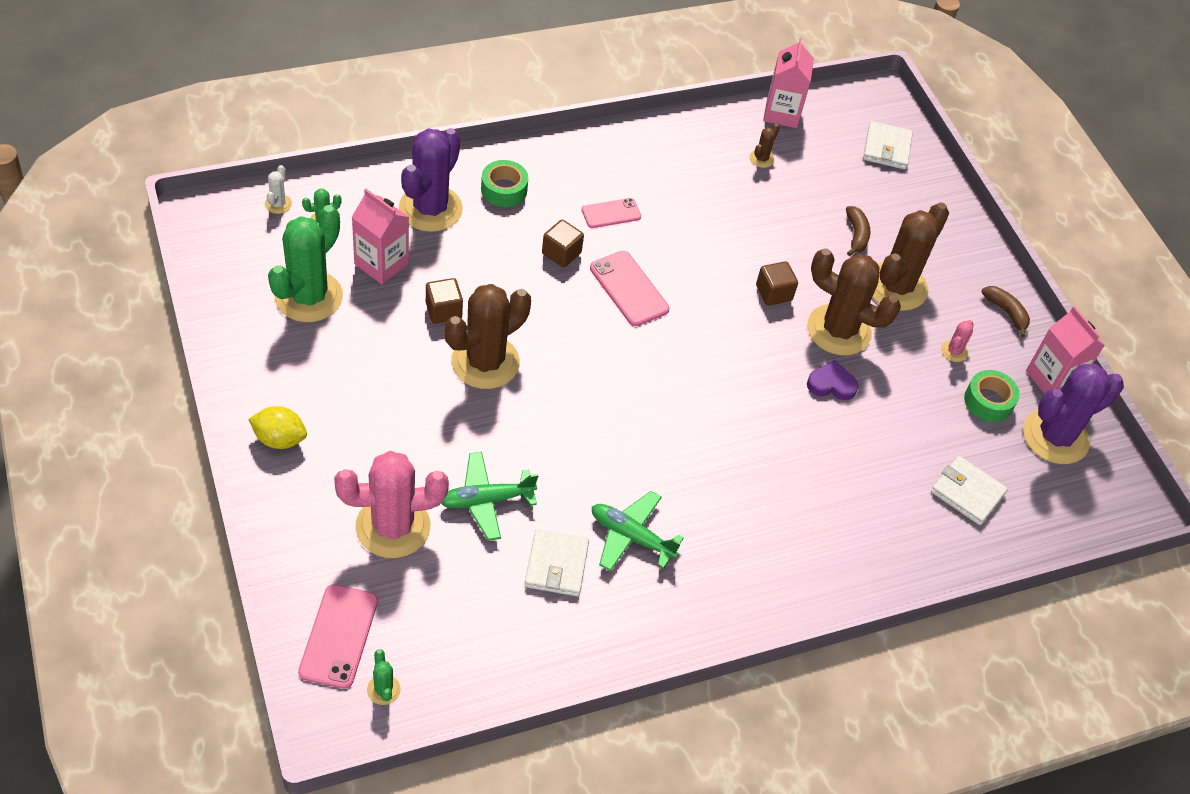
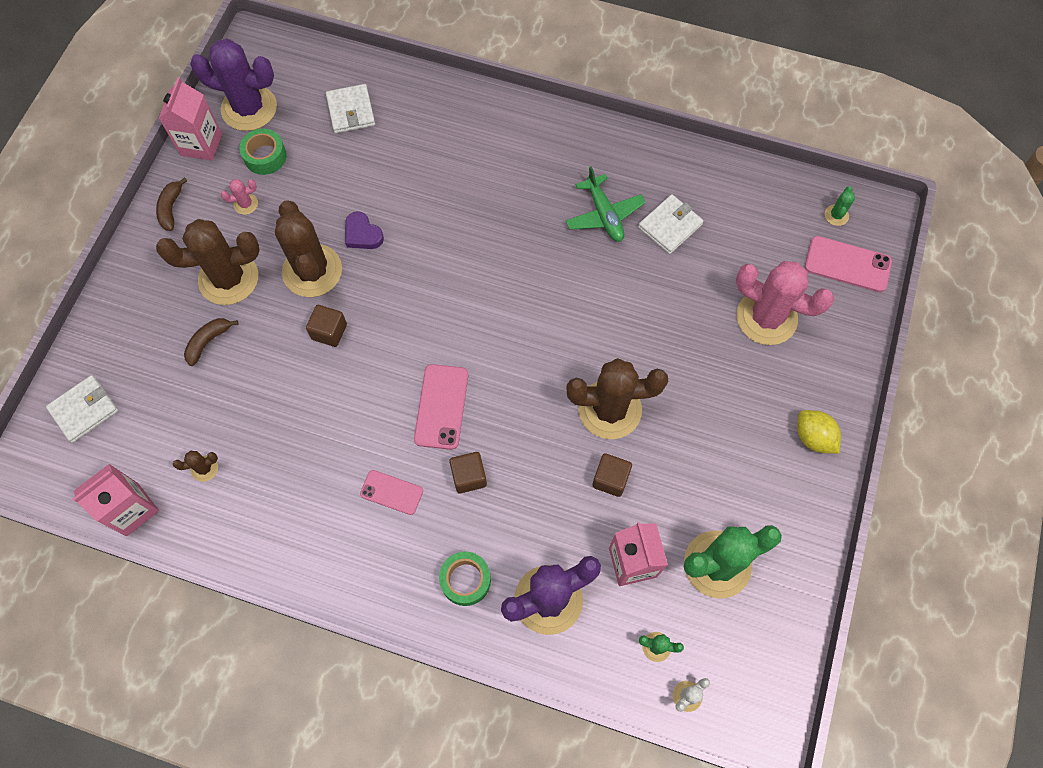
camera: 135 degrees left, 15 degrees up
(338, 636) = (847, 264): pink phone -> pink phone turned 60 degrees clockwise
(486, 500) = (687, 298): green plane -> none

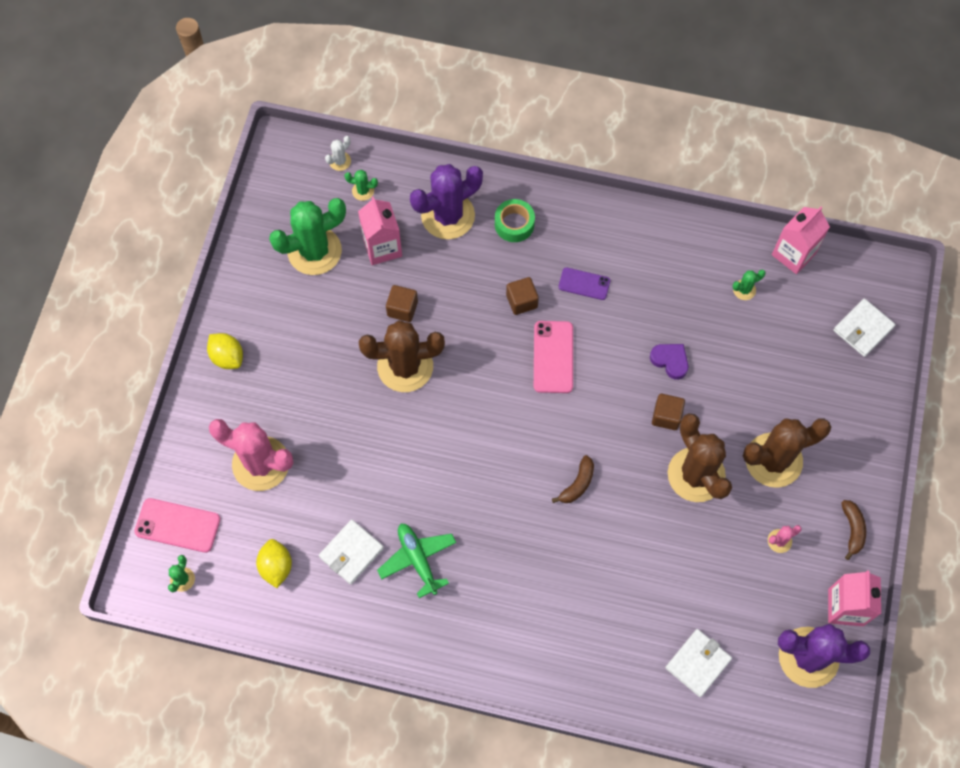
camera: 175 degrees right, 0 degrees up
(204, 468) = (744, 290): brown cactus -> green cactus
(208, 342) = (774, 398): brown banana -> brown banana (577, 484)
(265, 156) = (775, 598): green tape -> none
(351, 111) = (698, 663): white wallet -> white wallet turned 60 degrees clockwise
(362, 234) = (655, 518): purple heart -> purple heart (670, 361)
(391, 492) = (584, 284): pink phone -> purple phone
(744, 219) = (276, 566): none -> yellow lemon

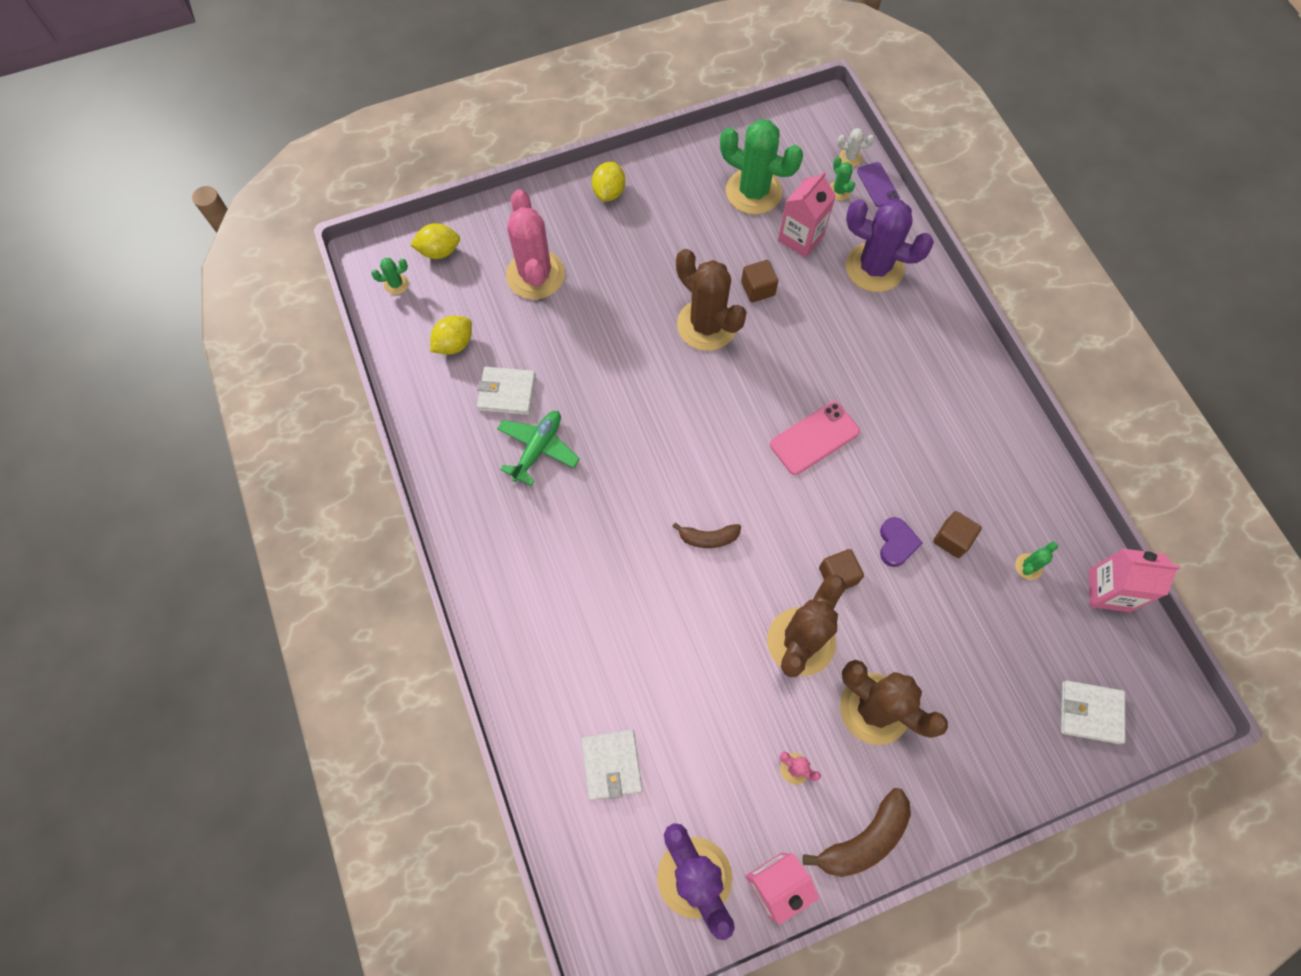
camera: 55 degrees right, 0 degrees up
(177, 525) = (439, 251): pink phone -> yellow lemon
(514, 224) = (914, 324): green tape -> none
(521, 301) = (845, 377): brown cube -> brown cube (952, 539)
(584, 284) = (908, 418): purple phone -> purple phone (877, 185)
(698, 663) = (611, 765): white wallet -> white wallet turned 75 degrees clockwise
(744, 290) = (1028, 566): green cactus -> green cactus turned 75 degrees counterclockwise
(852, 529) = (864, 839): brown banana -> brown banana, size x1.62

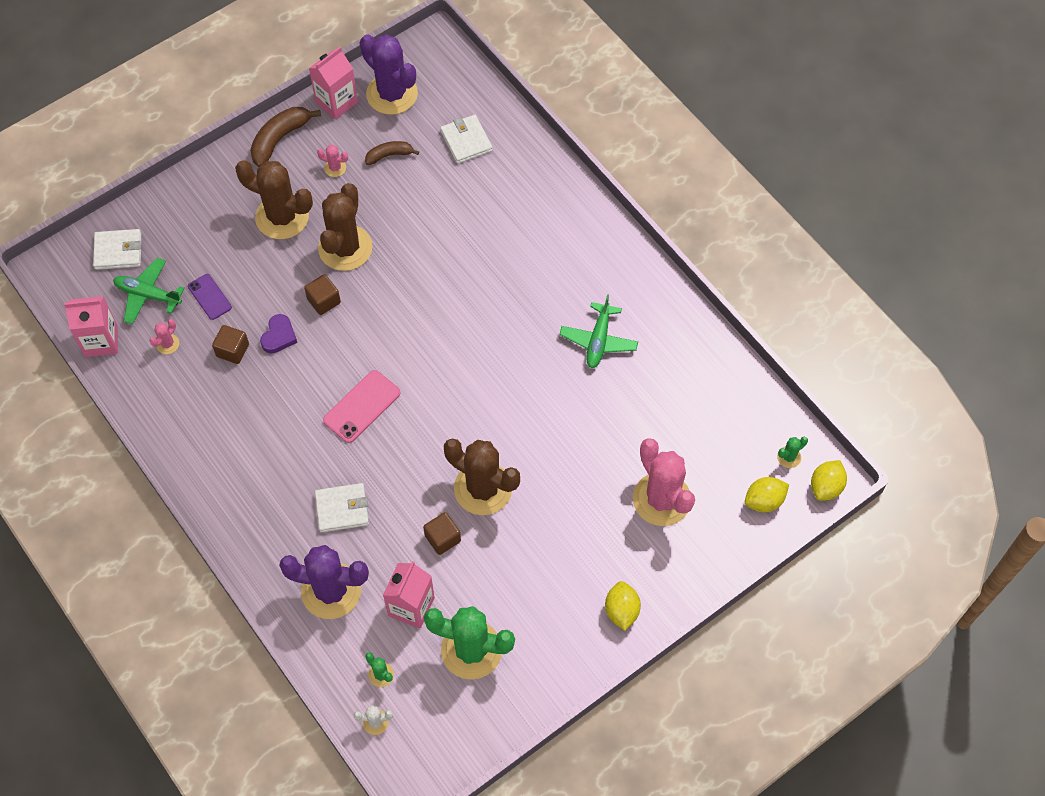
camera: 165 degrees right, 5 degrees down
(454, 344) = (709, 413): yellow lemon -> yellow lemon (826, 487)
(507, 392) = (644, 381): white wallet -> white wallet (342, 509)
(708, 538) = (435, 304): brown banana -> brown banana (389, 155)
(877, 185) = (340, 693): purple phone -> purple phone (209, 297)
(896, 543) = (279, 336): purple heart -> purple heart turned 150 degrees counterclockwise
(1028, 566) = (167, 344): green cactus -> pink cactus
(1052, 638) = (148, 295): none -> green plane

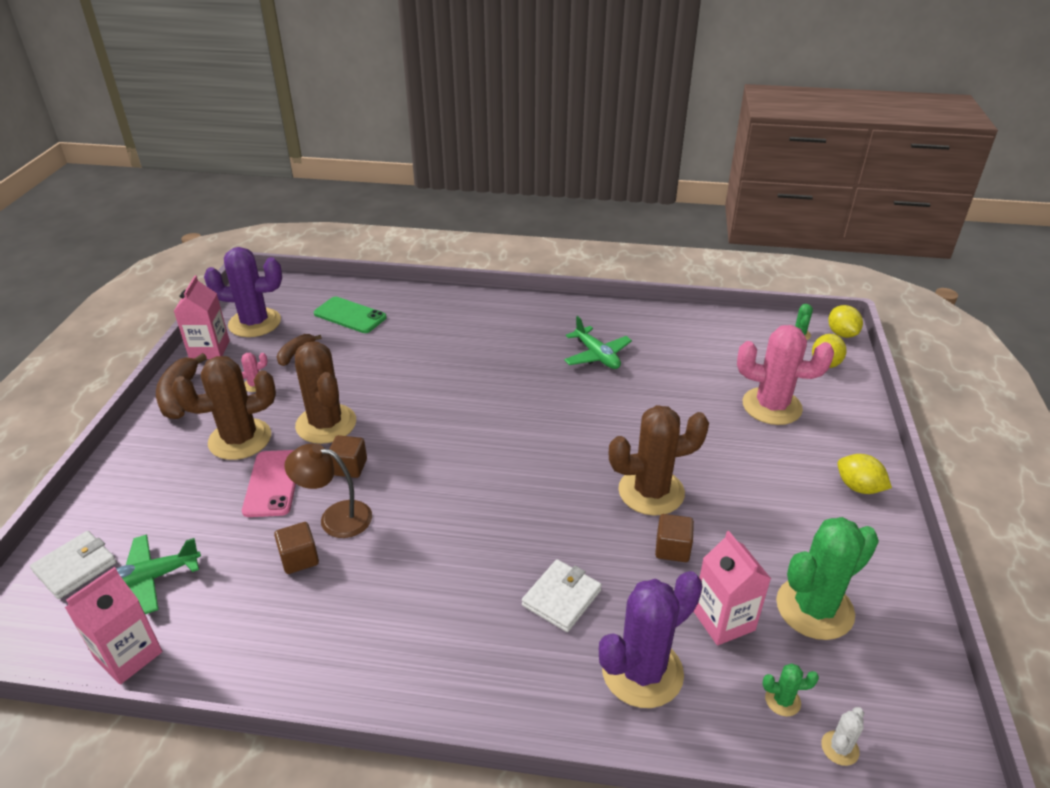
camera: 45 degrees left, 25 degrees down
(167, 344) = (218, 602): pink cactus -> none
(209, 297) = (226, 536): purple phone -> none
(279, 336) = (335, 517): purple heart -> brown lamp
(362, 406) = (477, 512): pink phone -> pink phone (273, 483)
(466, 141) = (350, 315): white wallet -> green phone

